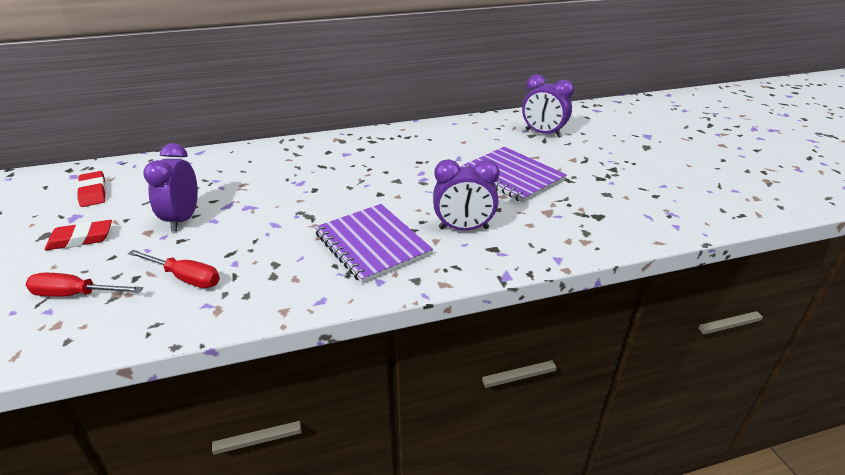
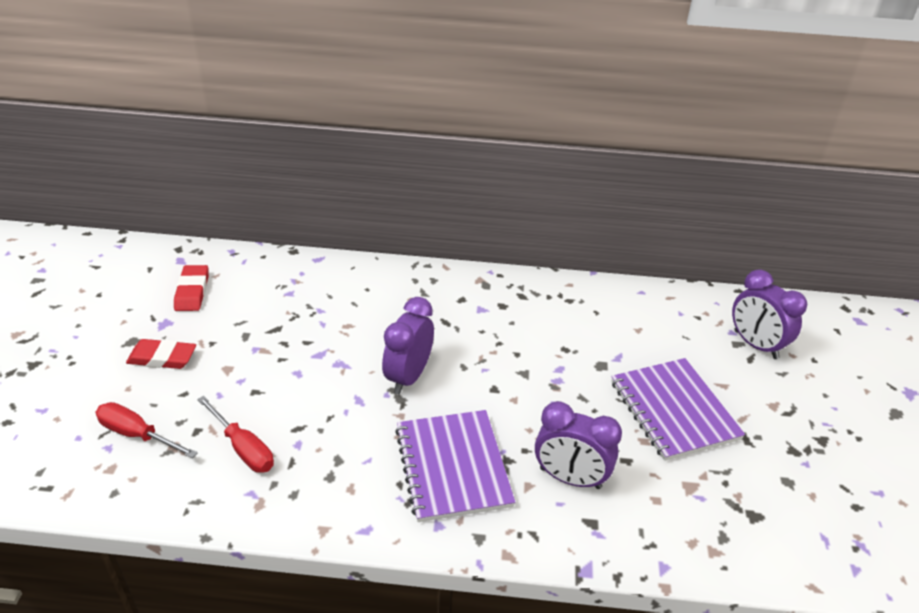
camera: 20 degrees right, 5 degrees up
(183, 219) = (267, 361): purple clock -> purple clock (408, 377)

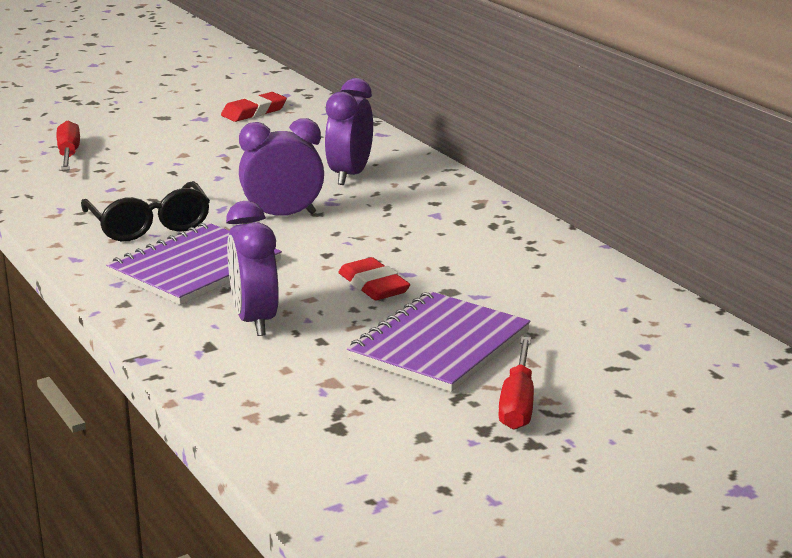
camera: 55 degrees right, 15 degrees down
(162, 358) = (161, 131): red eraser -> red eraser (373, 285)
(243, 448) = (104, 189): red screwdriver -> red screwdriver (518, 403)
(348, 455) = (149, 225): none -> black glasses
(755, 345) = (647, 364): purple clock -> purple clock (350, 175)

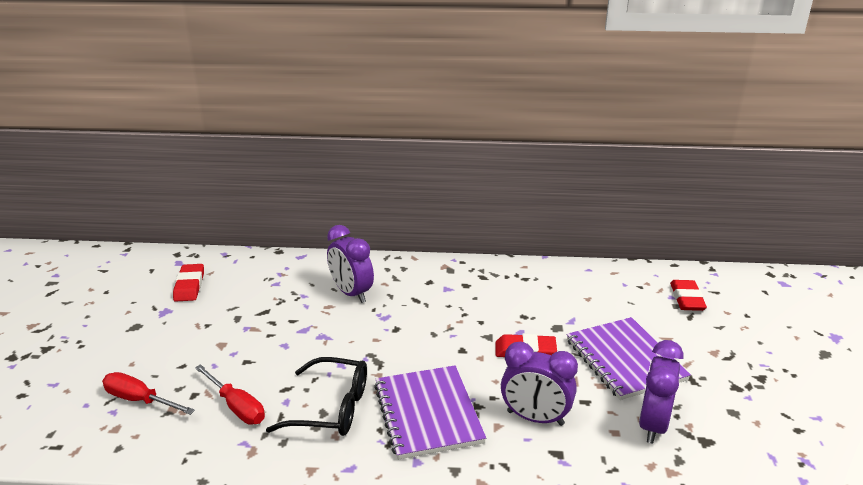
camera: 55 degrees left, 5 degrees up
(283, 216) = (384, 344): purple clock -> purple clock (653, 425)
(518, 403) = (712, 363): red screwdriver -> red screwdriver (237, 406)
(658, 356) = (687, 299): none -> red eraser

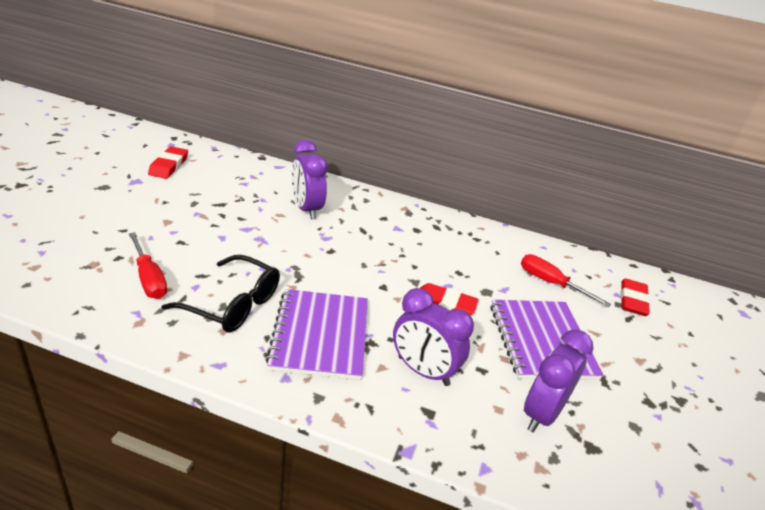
camera: 10 degrees right, 5 degrees up
(140, 400) = (69, 249): red screwdriver -> red screwdriver (551, 283)

